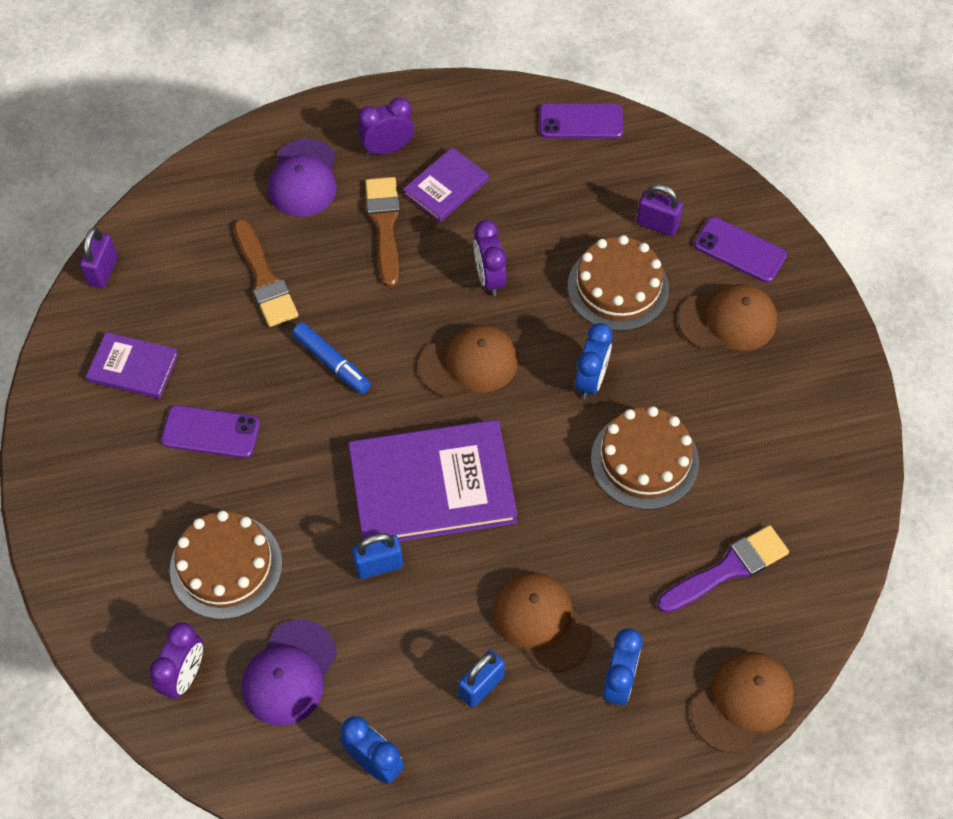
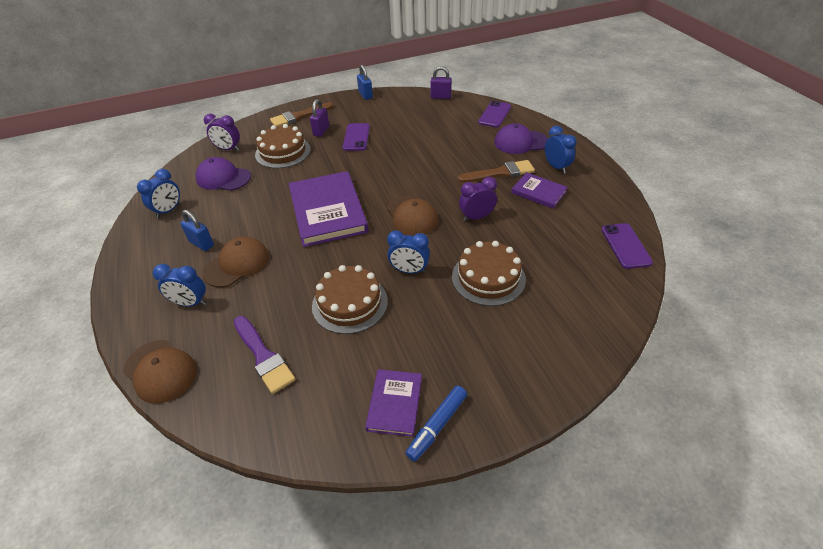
camera: 85 degrees right, 15 degrees down
(133, 367) = (389, 112): purple book -> purple book (395, 403)
(264, 279) = (450, 139): brown brush -> brown brush (299, 116)
(332, 362) = (403, 167): blue marker -> blue marker (437, 426)
(379, 565) = (279, 198): blue padlock -> blue padlock (365, 95)
(387, 149) = (556, 167): purple clock -> blue clock
(657, 225) = (552, 294): purple padlock -> purple padlock (321, 131)
(728, 320) = (477, 344): brown cap -> none
(739, 250) = (548, 347): purple phone -> purple phone (494, 114)

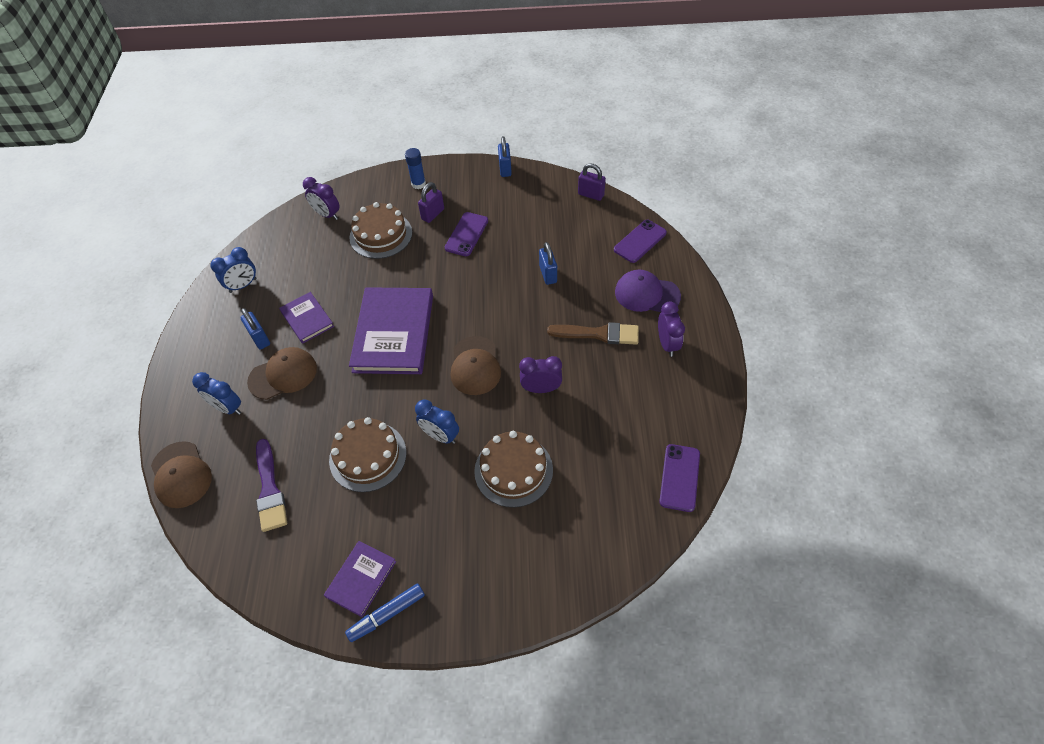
camera: 20 degrees right, 10 degrees up
(223, 178) = (308, 255): purple cap -> none
(299, 116) = (418, 184): brown brush -> blue glue stick
(437, 147) = (548, 274): none -> blue padlock
(538, 192) = (627, 374): purple book -> purple book (307, 319)
(556, 167) = (667, 344): blue clock -> purple clock

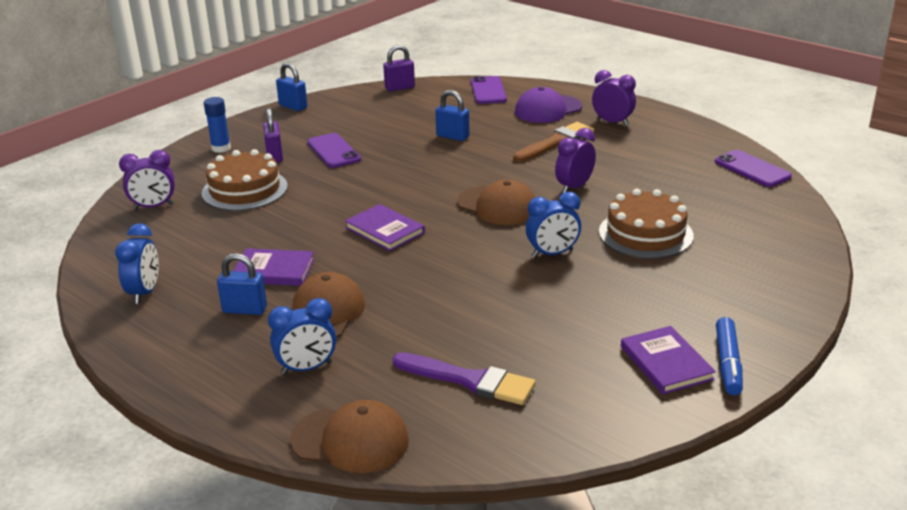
camera: 50 degrees left, 25 degrees down
(368, 456) = (517, 302): brown cake -> none
(393, 333) = (384, 230): purple book -> purple book, size x0.52

